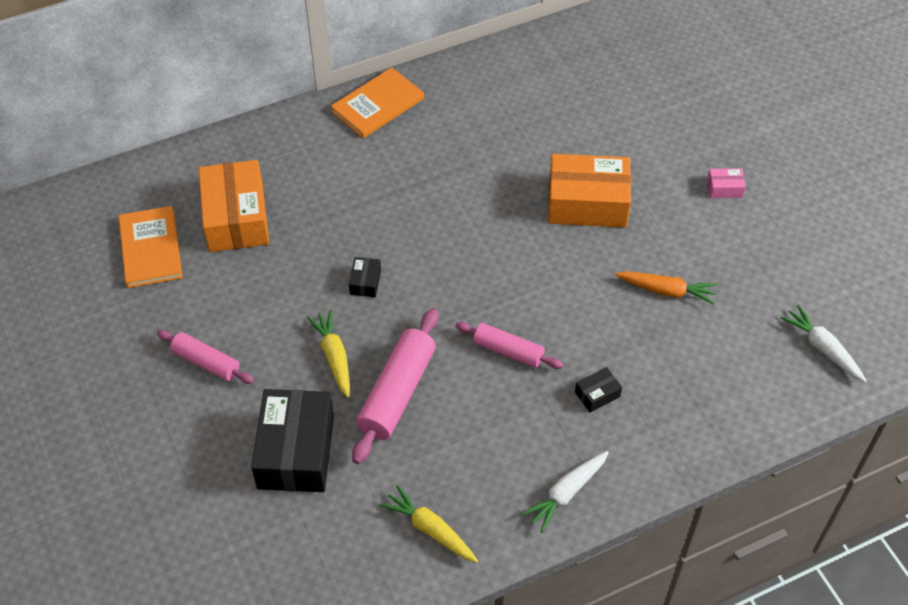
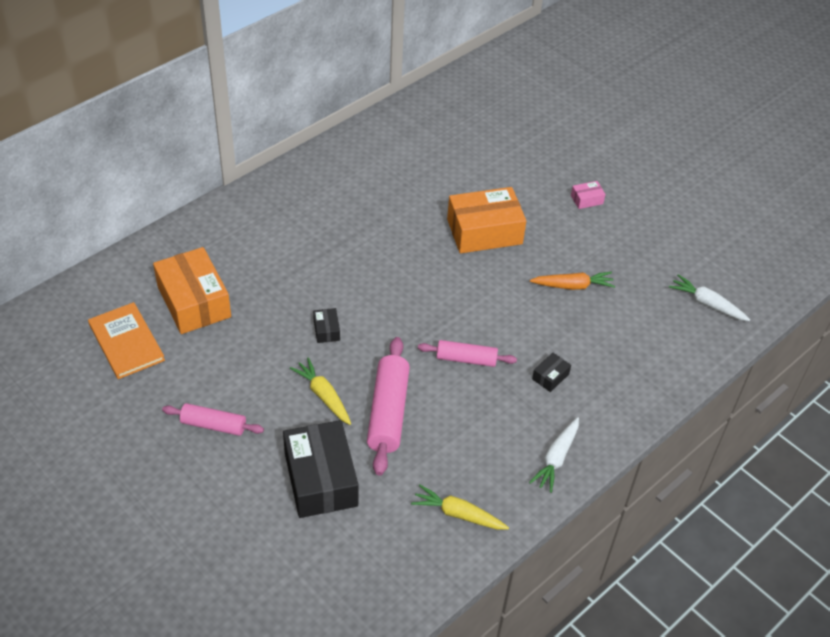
camera: 20 degrees left, 5 degrees down
(378, 105) = (281, 187): orange book -> none

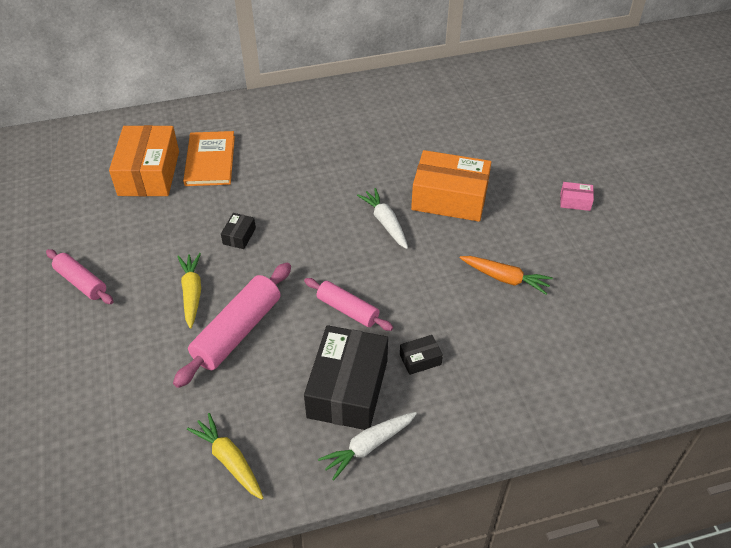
camera: 30 degrees right, 0 degrees up
(126, 342) = (71, 187): orange book -> orange book (210, 160)
(321, 479) = (131, 369): black box -> black box (348, 388)
(707, 304) = (645, 349): white carrot -> white carrot (385, 223)

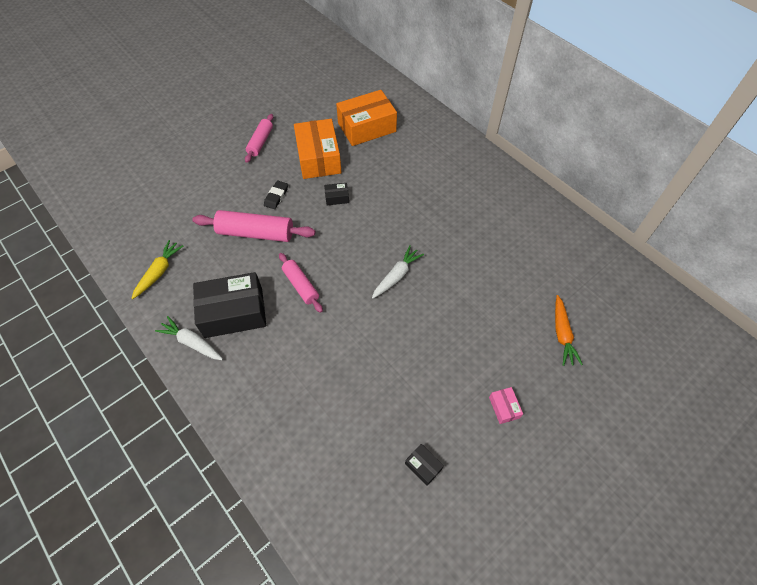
camera: 65 degrees right, 10 degrees up
(192, 293) = (276, 196): yellow carrot -> black eraser
(210, 160) = (398, 151): orange book -> none
(348, 310) = (301, 285): pink rolling pin -> pink rolling pin turned 45 degrees counterclockwise
(420, 359) = (275, 347): black box -> black box (423, 466)
(449, 198) = (449, 309): orange box -> orange box (318, 158)
(505, 278) = (381, 378): orange carrot -> orange carrot (562, 334)

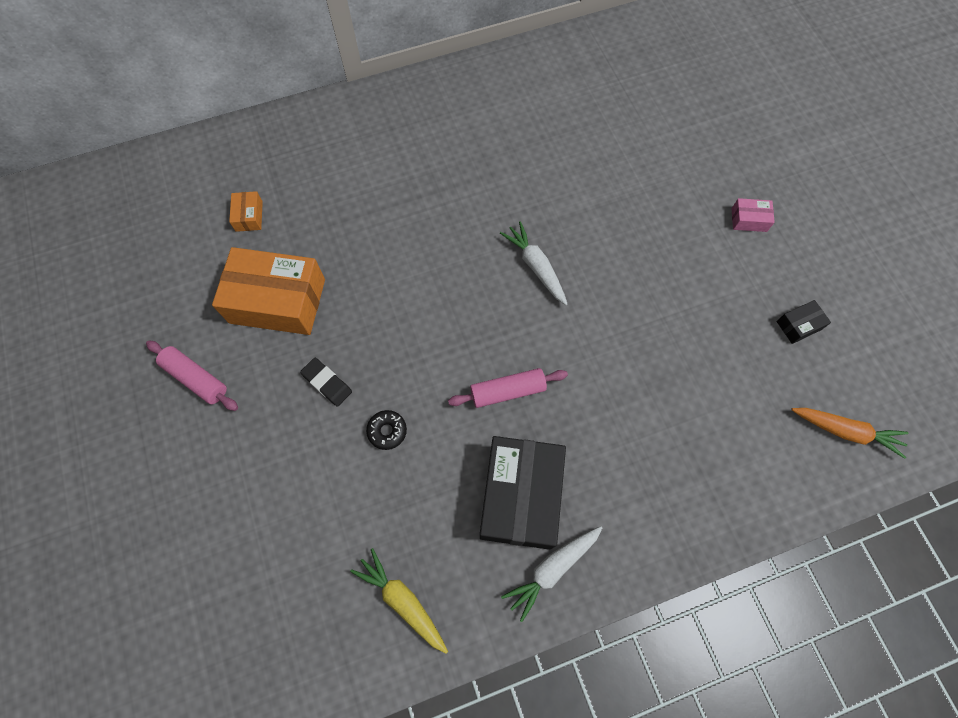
camera: 70 degrees left, 10 degrees up
(256, 233) = (387, 431): pink rolling pin -> black donut
(337, 197) = (369, 298): black box -> none
(366, 127) = (249, 216): orange box -> orange box, size x0.43
(562, 334) = (675, 128): orange carrot -> orange carrot (845, 431)

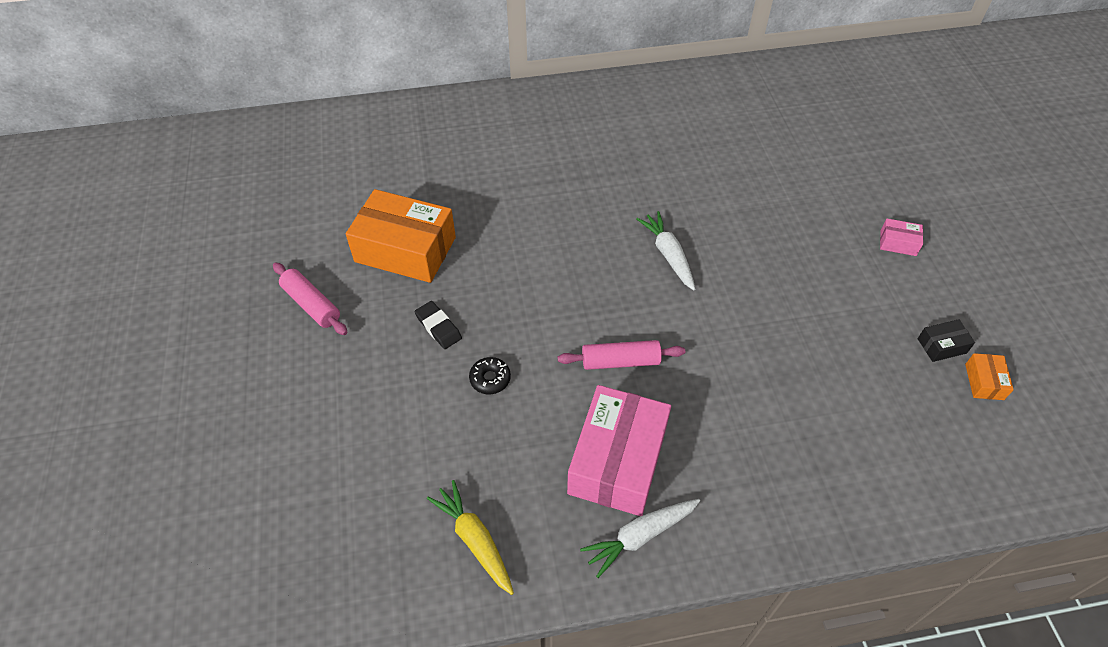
camera: 10 degrees right, 15 degrees down
(249, 216) = (394, 175): orange box -> orange box (984, 382)
(520, 496) = (617, 461): black box -> pink box
(845, 431) = (984, 454): orange carrot -> none

